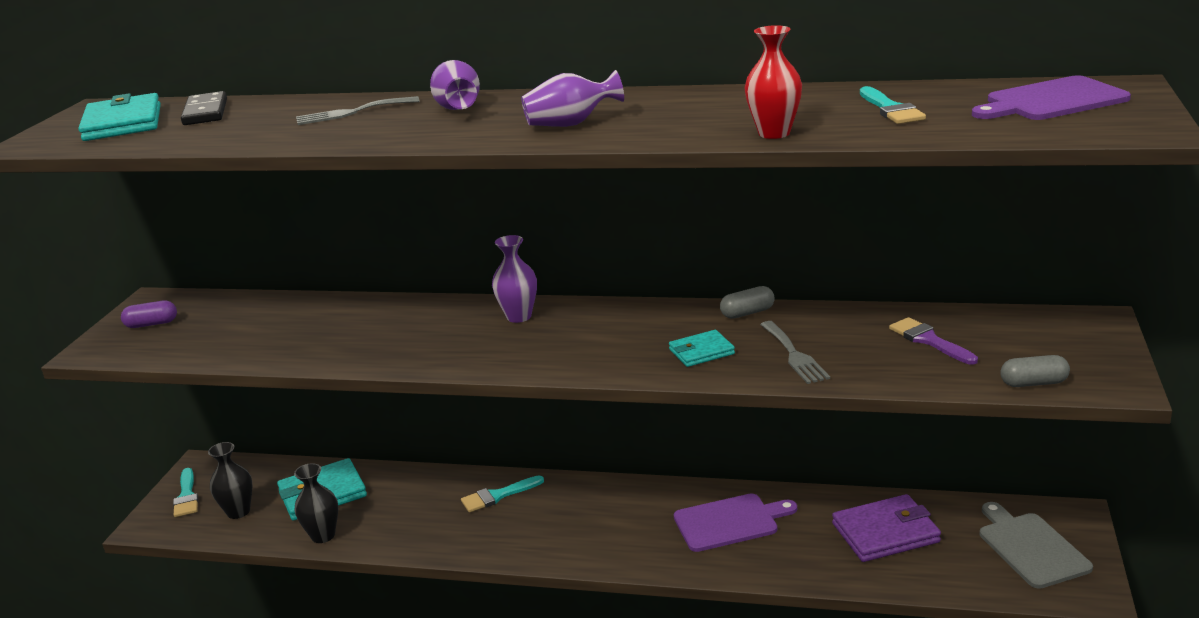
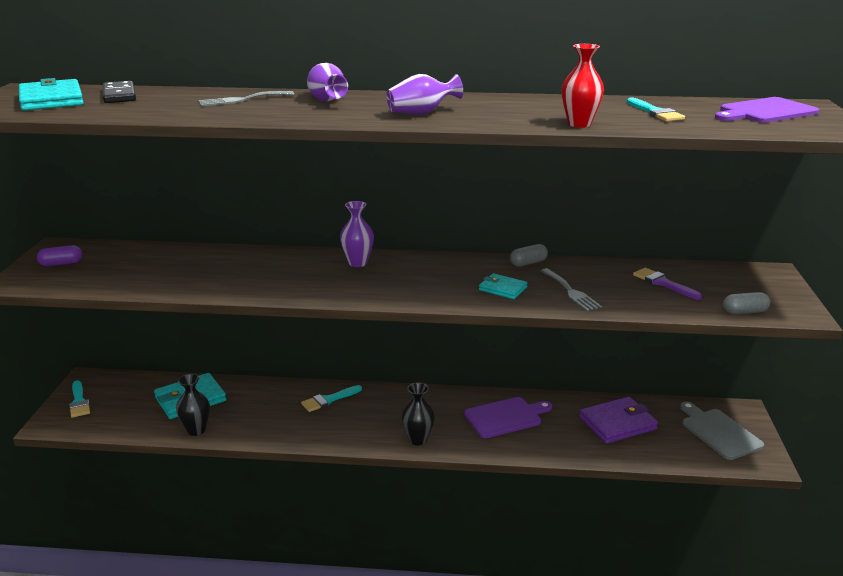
camera: 10 degrees left, 0 degrees up
(238, 512) = (124, 413): black vase -> black vase (418, 439)
(701, 352) = (503, 289): turquoise wallet -> turquoise wallet turned 60 degrees clockwise

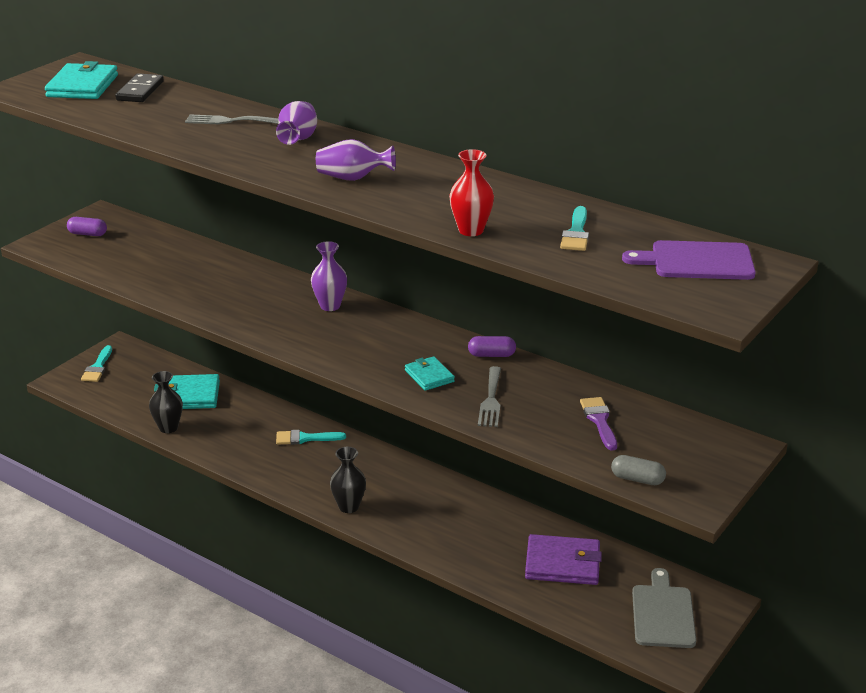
camera: 30 degrees right, 5 degrees up
(505, 417) = (454, 515): purple cutting board -> none
(528, 263) = (491, 355): grey capsule -> purple capsule

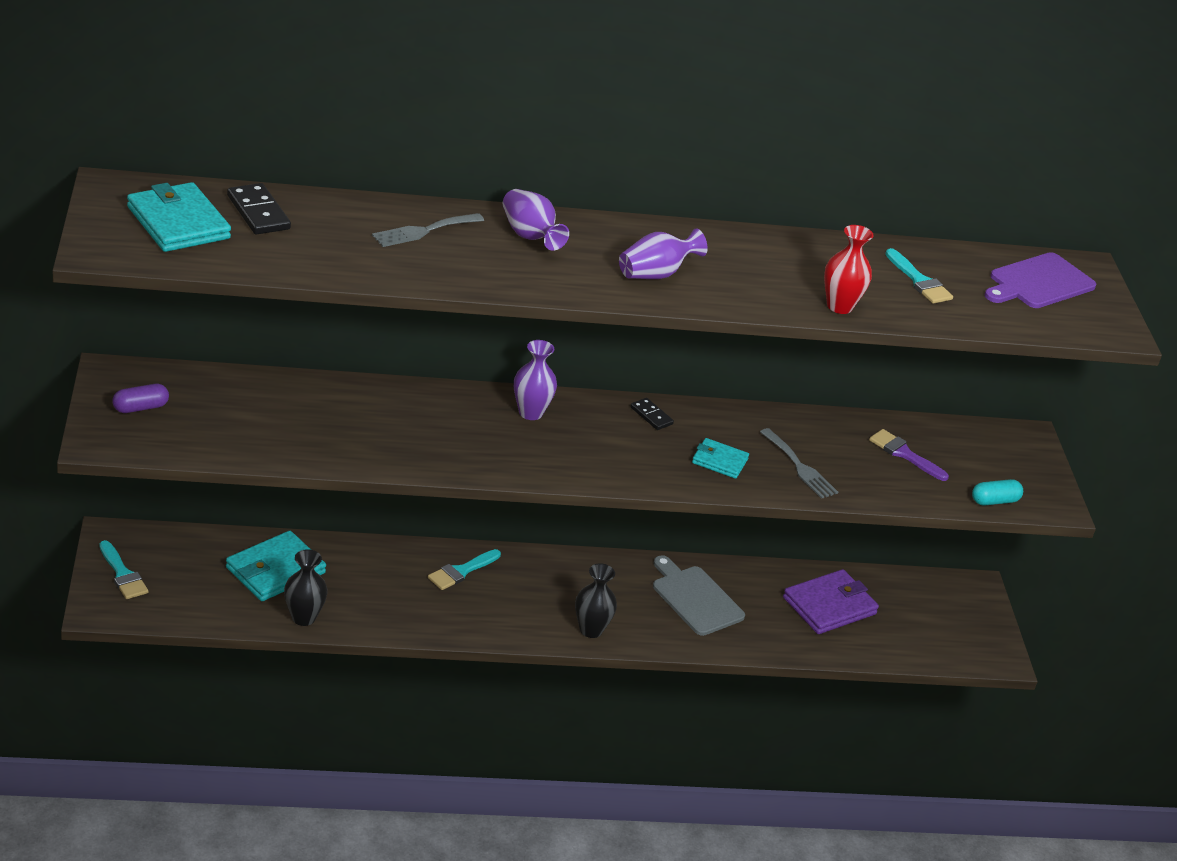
camera: 45 degrees left, 5 degrees up
(418, 333) = (651, 416): none -> black domino
(491, 355) = (742, 417): purple capsule -> none
(637, 479) = (994, 501): grey capsule -> turquoise capsule
(663, 613) = (948, 618): grey cutting board -> grey cutting board (695, 598)

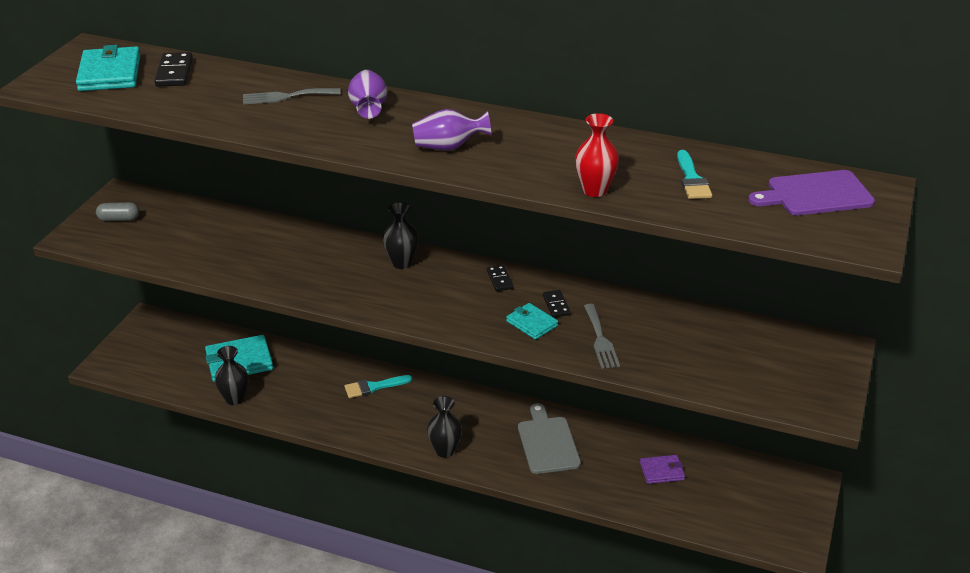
camera: 30 degrees right, 0 degrees up
(122, 574) = (134, 345): turquoise brush -> none
(140, 408) = (119, 219): purple capsule -> grey capsule
(530, 413) = (402, 263): purple vase -> black vase
(730, 436) = (556, 305): none -> black domino
(829, 606) = (662, 471): purple wallet -> purple wallet, size x0.58
(904, 454) = (707, 344): purple brush -> none
(994, 501) = (768, 398): turquoise capsule -> none

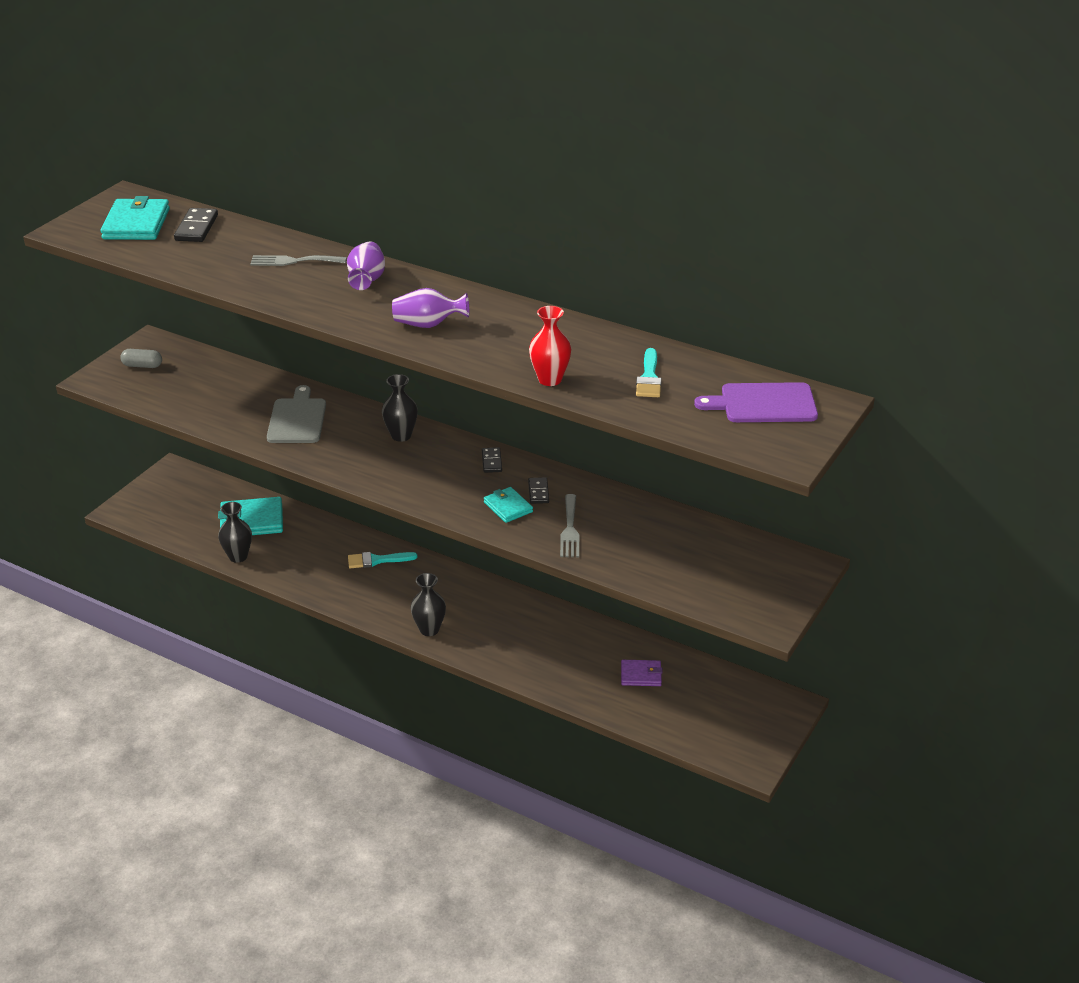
camera: 10 degrees right, 0 degrees up
(547, 442) = (534, 634): grey cutting board -> grey cutting board (297, 419)

